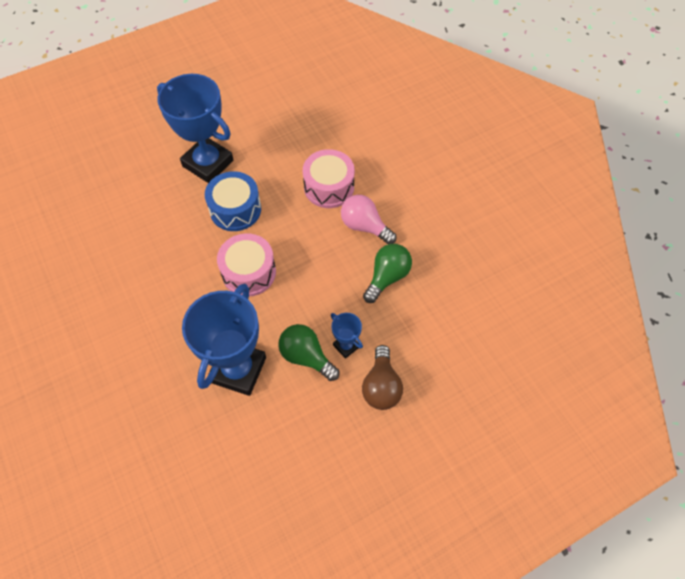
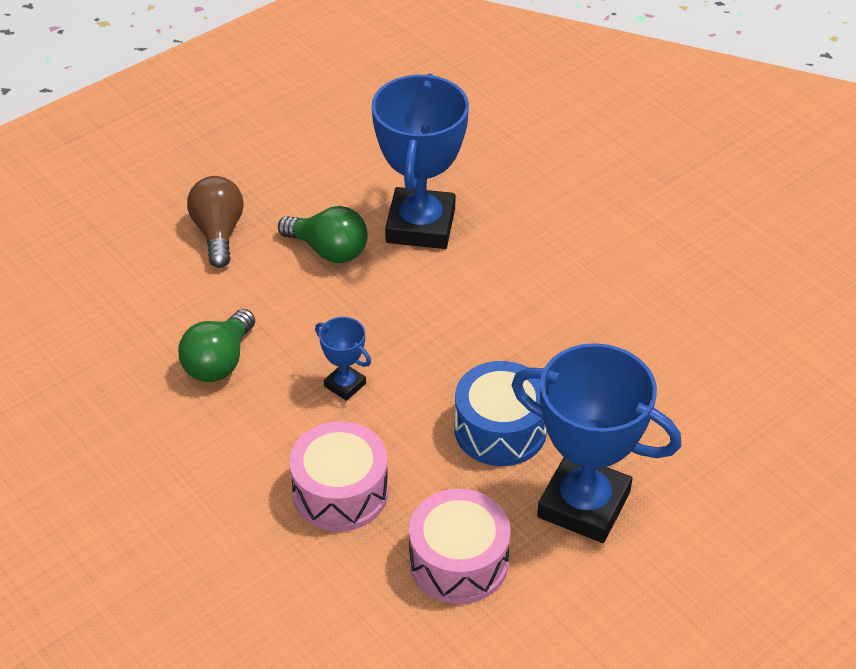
camera: 170 degrees right, 15 degrees down
(249, 272) = (444, 339): pink drum -> pink drum (458, 562)
(346, 346) = (273, 269): blue trophy -> blue trophy (345, 385)
(364, 226) = (264, 433): pink light bulb -> none

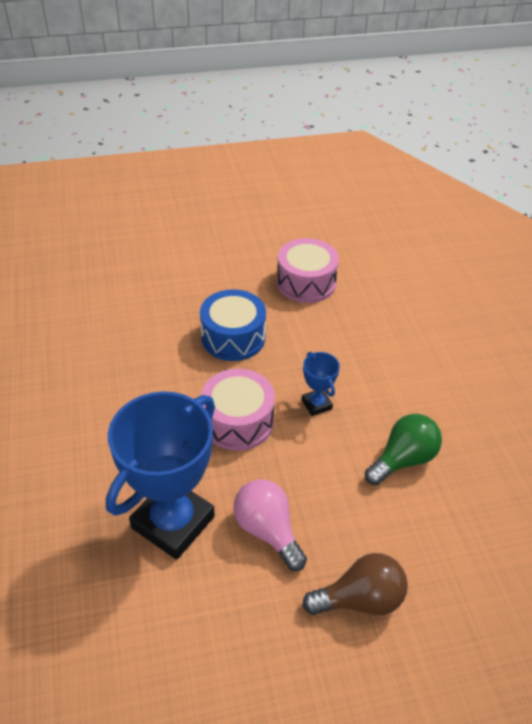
camera: 155 degrees left, 0 degrees up
(218, 233) = (360, 599): brown light bulb -> brown light bulb turned 120 degrees counterclockwise
(328, 250) = (267, 530): green light bulb -> pink light bulb
(340, 492) = (354, 339): pink drum -> pink drum (238, 421)
(584, 504) = (217, 283): blue trophy -> none

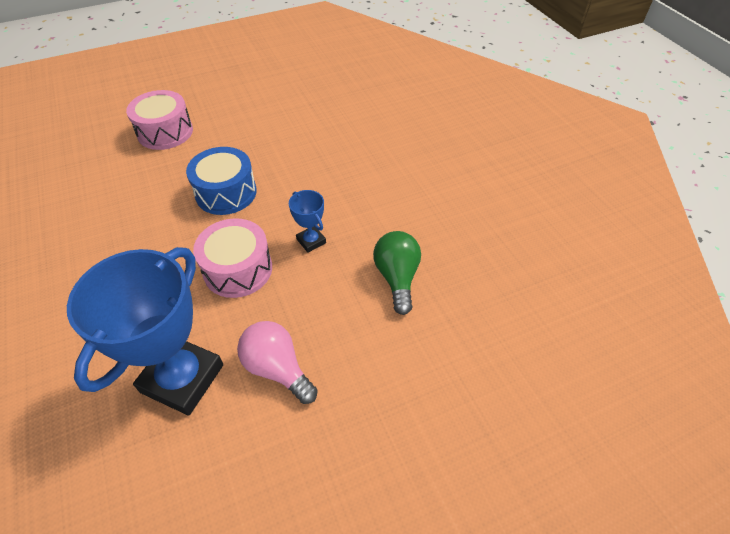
camera: 10 degrees left, 5 degrees up
(306, 283) = (289, 134): pink drum -> pink drum (165, 132)
(360, 599) = (374, 418): brown light bulb -> none
(403, 459) = (397, 278): green light bulb -> green light bulb turned 45 degrees counterclockwise

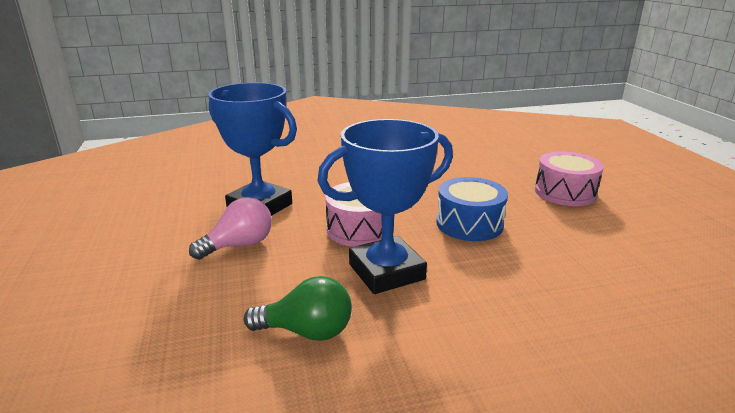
camera: 100 degrees right, 25 degrees down
(311, 241) = (386, 272): blue trophy -> blue trophy, size x2.23

